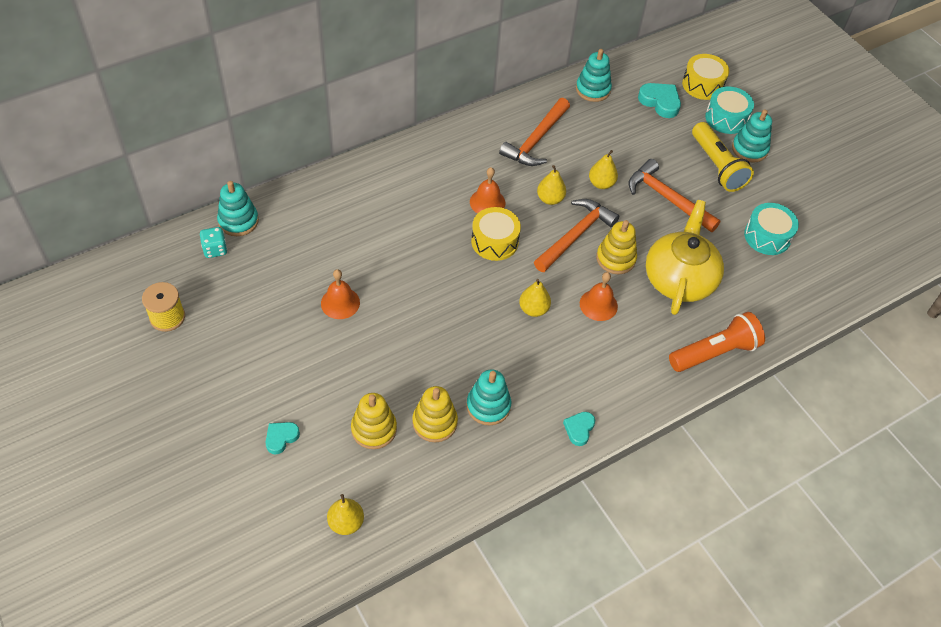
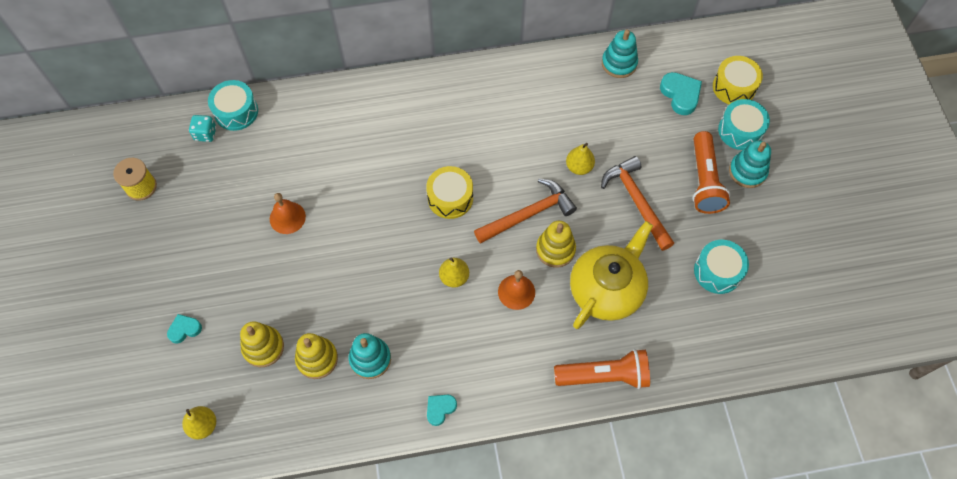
camera: 25 degrees right, 10 degrees up
(238, 221) = (236, 111): turquoise stacking toy -> turquoise drum
(487, 202) = (462, 156): orange bell -> none
(536, 140) = (537, 103): orange hammer -> none
(550, 199) = (522, 169): yellow pear -> none
(717, 166) = (704, 181): yellow flashlight -> orange flashlight

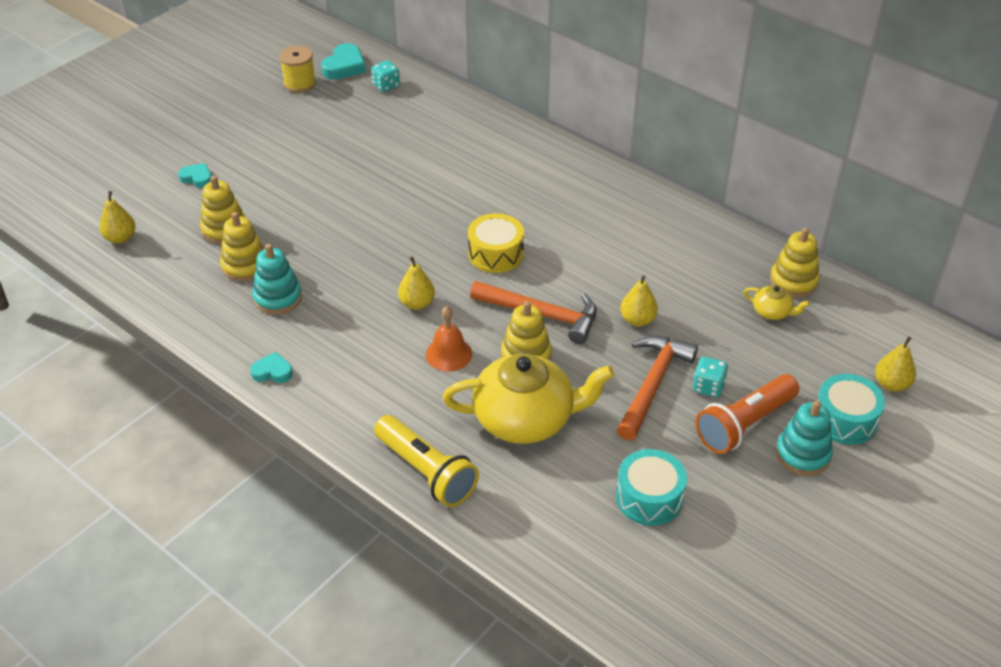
camera: 50 degrees right, 20 degrees down
(236, 111) = (426, 88): turquoise drum -> none
(287, 217) = (361, 172): orange bell -> none
(604, 375) = (427, 472): orange flashlight -> yellow flashlight
(619, 63) = (793, 281): turquoise stacking toy -> yellow stacking toy
(633, 94) = (772, 312): none -> yellow teapot
(662, 175) = (708, 387): none -> turquoise dice
(680, 95) = (822, 347): turquoise heart -> turquoise heart (344, 66)
(734, 87) = (891, 384): yellow drum -> yellow pear

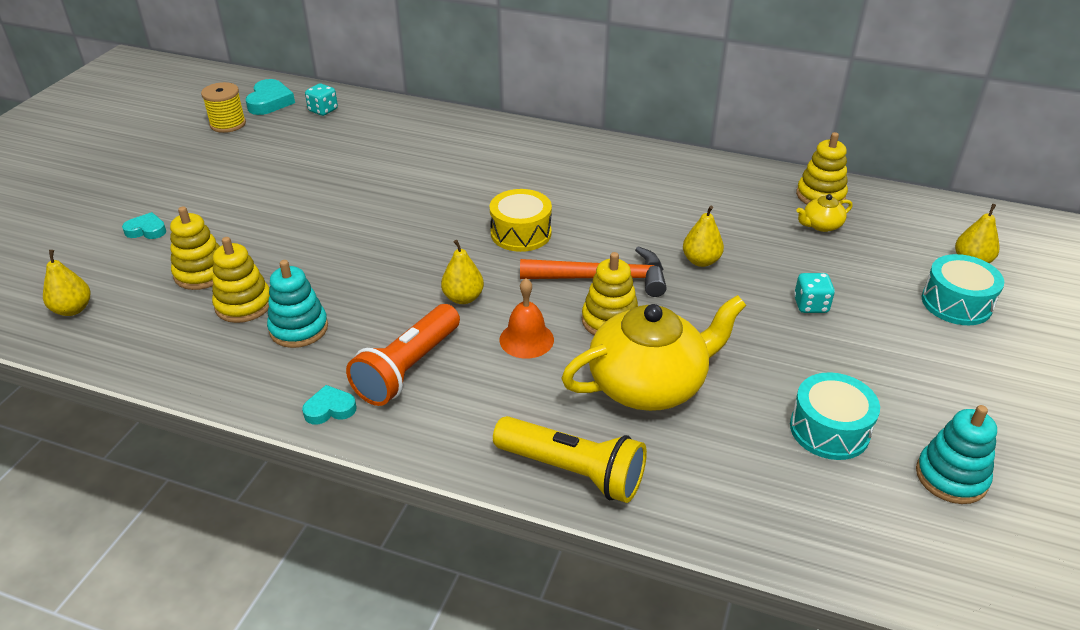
camera: 20 degrees left, 5 degrees down
(652, 384) = (756, 317): orange hammer -> none
(744, 425) = (870, 332): orange flashlight -> orange flashlight (408, 369)
(772, 312) = (821, 225): yellow teapot -> yellow teapot turned 150 degrees clockwise
(802, 454) = (943, 345): turquoise stacking toy -> turquoise stacking toy (951, 477)

